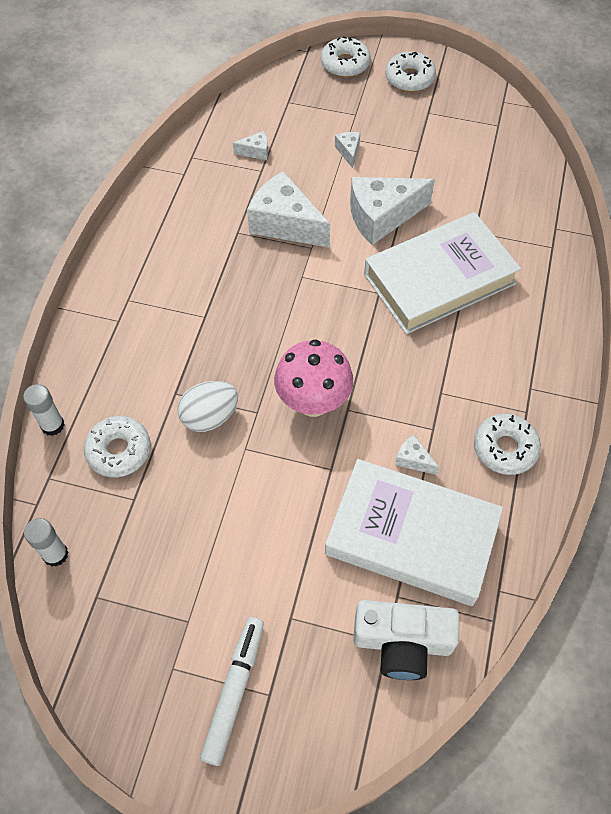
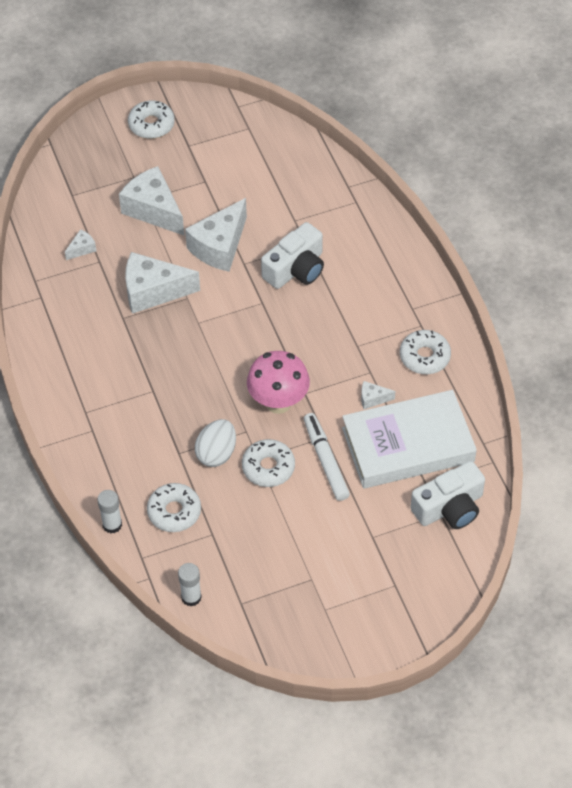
camera: 35 degrees left, 5 degrees down
(234, 691) = (372, 596): white marker -> white marker (325, 460)
(345, 64) = (90, 139): white donut -> white donut (268, 467)
(348, 152) = (153, 210): white cheese -> white cheese, size x2.24
(439, 279) = (296, 269): white book -> white camera

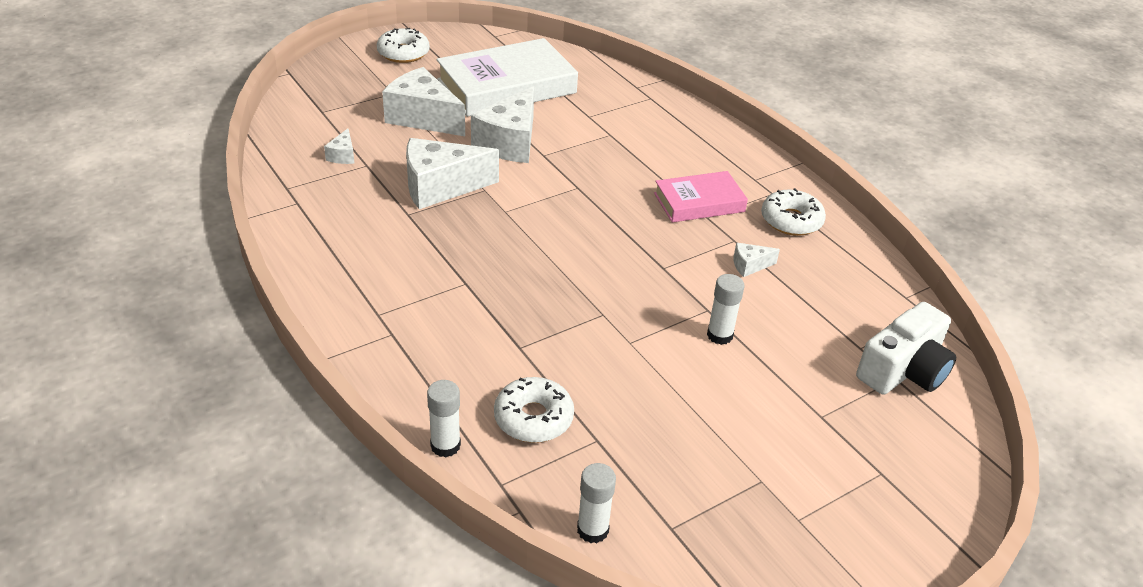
camera: 15 degrees left, 15 degrees down
(82, 249) = (343, 155): white cheese -> white cheese turned 150 degrees clockwise
(216, 453) = (572, 342): white egg -> none
(268, 467) = (647, 351): white donut -> none
(278, 402) = (633, 280): pink mushroom -> none
(296, 269) = (606, 155): white camera -> none
(325, 460) = (719, 335): white marker -> white glue stick
(356, 329) = (699, 202): none -> pink book
(408, 445) = (816, 308): white book -> white book (507, 86)

